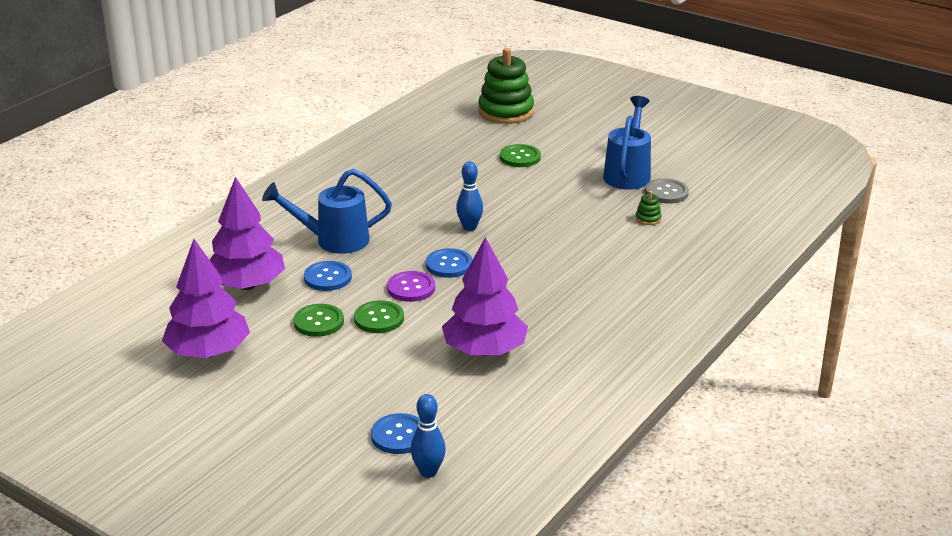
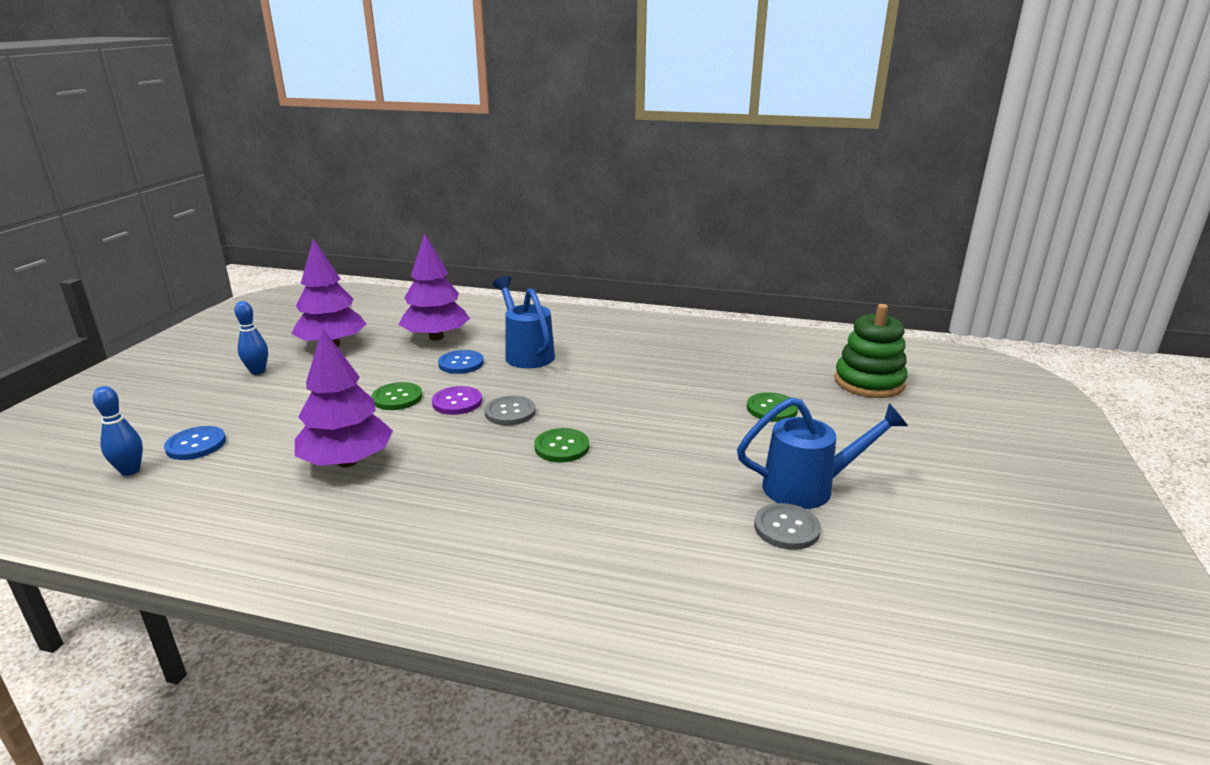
camera: 70 degrees right, 5 degrees down
(318, 322) = (385, 374): green button -> green button (562, 447)
(449, 265) = (510, 412): blue button -> grey button
(469, 227) = (592, 409): blue bowling pin -> blue bowling pin (258, 371)
(648, 218) = (700, 523): green stacking toy -> none

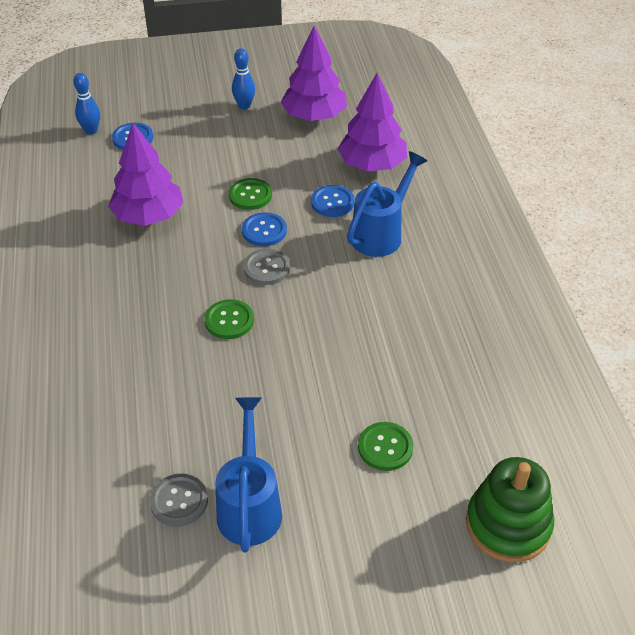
camera: 65 degrees right, 20 degrees up
(457, 402) = (264, 231): purple button -> blue button
(808, 487) = (249, 505): blue watering can -> blue watering can turned 150 degrees counterclockwise

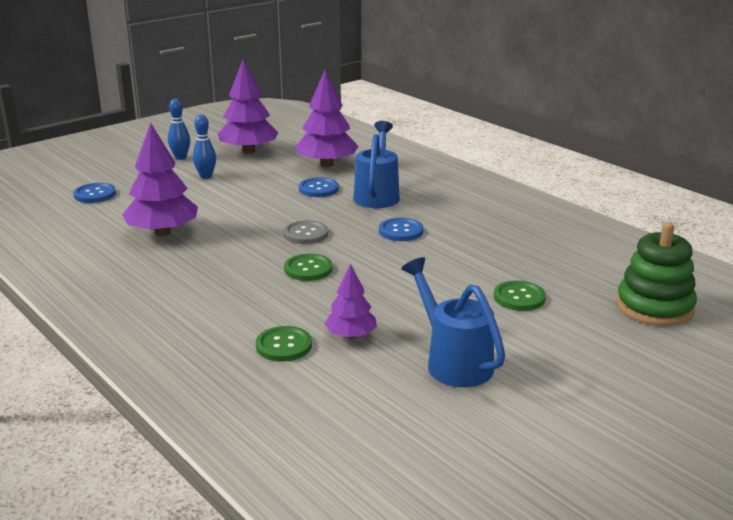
camera: 30 degrees left, 20 degrees down
(91, 131) = (47, 199): blue bowling pin -> blue bowling pin (206, 176)
(179, 501) = (390, 380): grey button -> none
(193, 428) = (351, 335): none -> purple tree
(250, 195) = (243, 201): green button -> green button (284, 345)
(264, 231) = (279, 216): blue button -> blue button (400, 231)

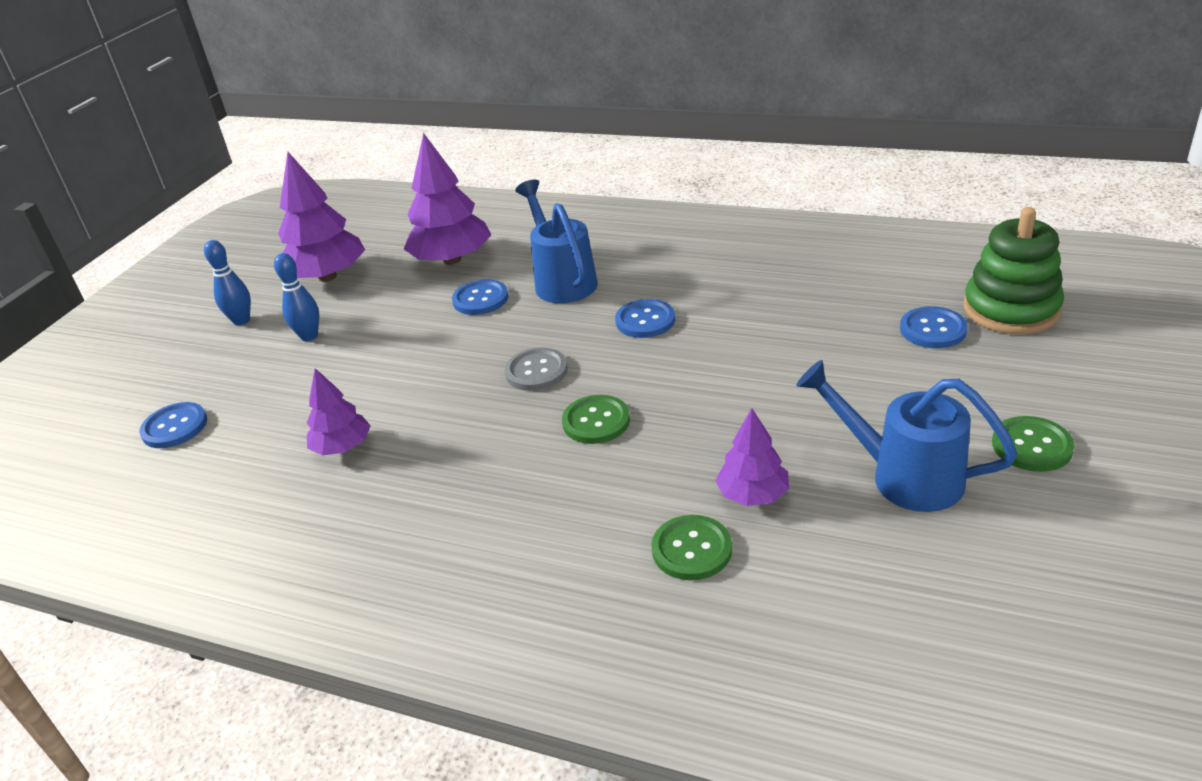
camera: 25 degrees left, 10 degrees up
(163, 232) = (342, 447): purple tree -> purple tree, size x0.57
(519, 297) = (871, 356): green button -> green button (1031, 446)
(581, 299) = (933, 329): none -> blue button

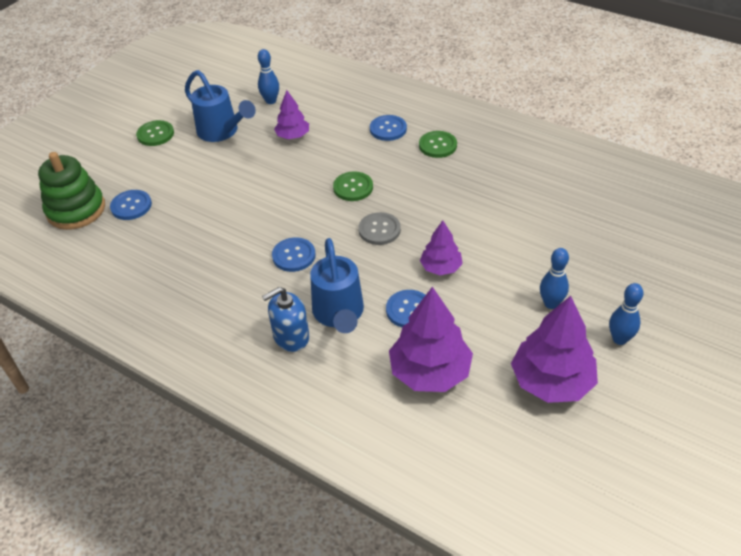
camera: 170 degrees left, 10 degrees up
(174, 427) = (628, 239): blue button -> blue button (388, 129)
(342, 447) = (506, 201): purple tree -> purple tree (441, 267)
(609, 255) = (291, 336): none -> blue soap dispenser
(691, 549) = (332, 119): green button -> green button (437, 145)
(858, 573) = (271, 101): none -> blue bowling pin

